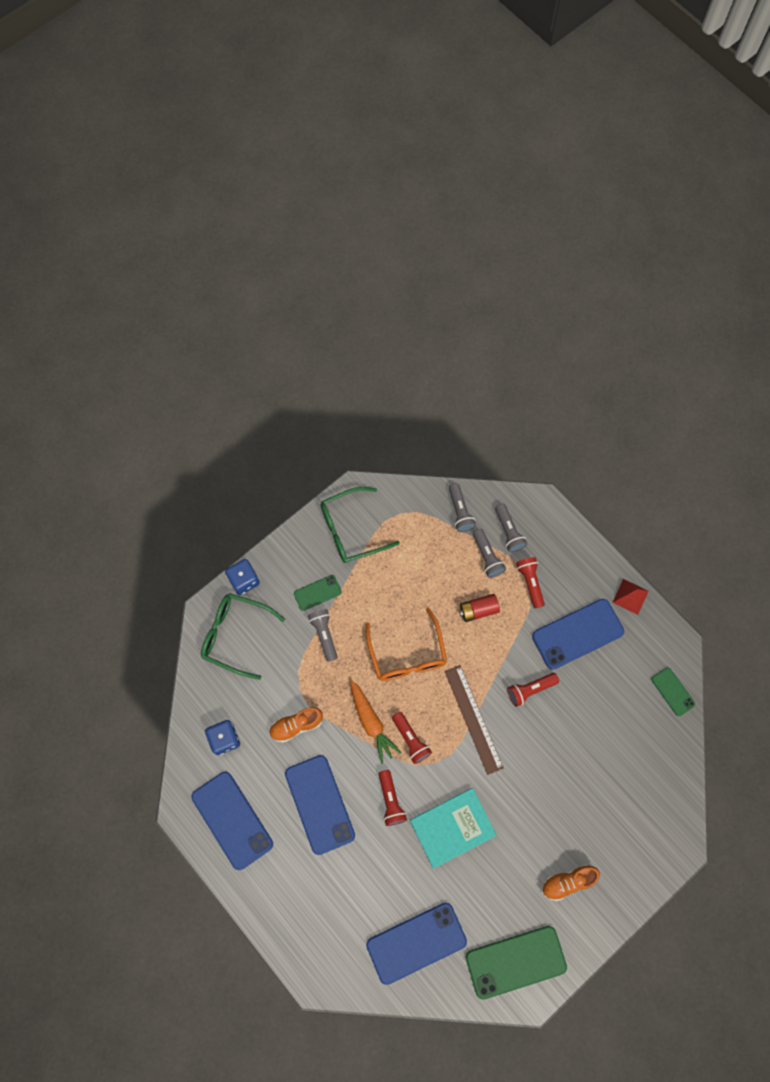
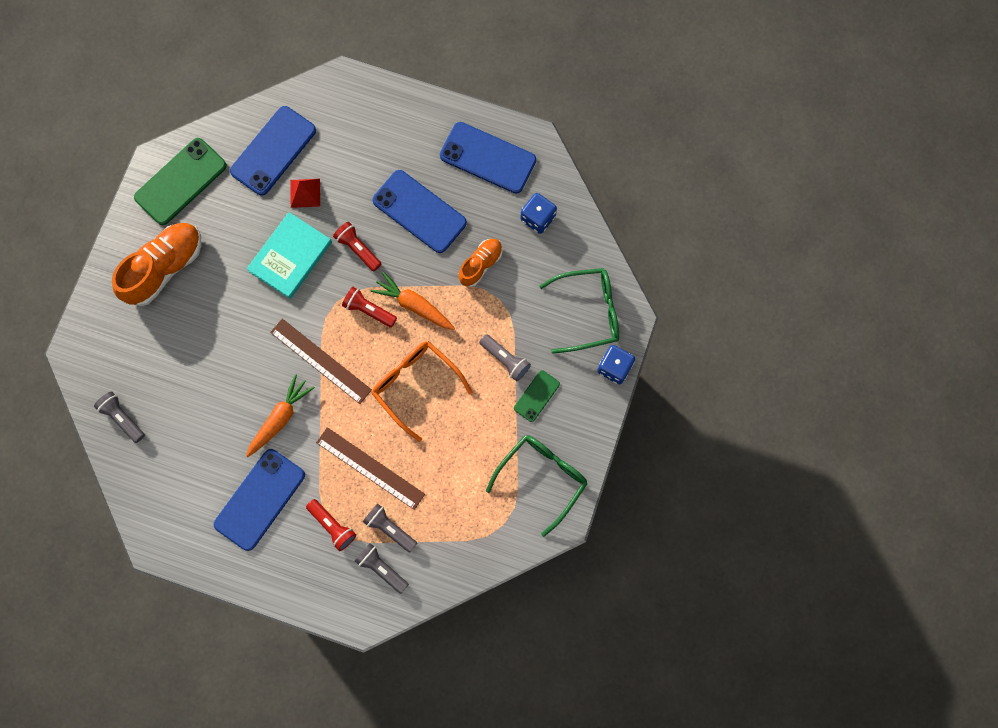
camera: 150 degrees right, 5 degrees up
(460, 512) = (443, 561): grey flashlight -> grey flashlight (122, 418)
(478, 610) = (370, 468): red battery -> brown ruler
(530, 690) = (280, 418): red flashlight -> orange carrot
(568, 882) = (165, 268): orange shoe -> orange shoe, size x1.74
(630, 596) = (224, 569): red pyramid -> red pyramid (305, 193)
(673, 691) = (140, 494): green phone -> none

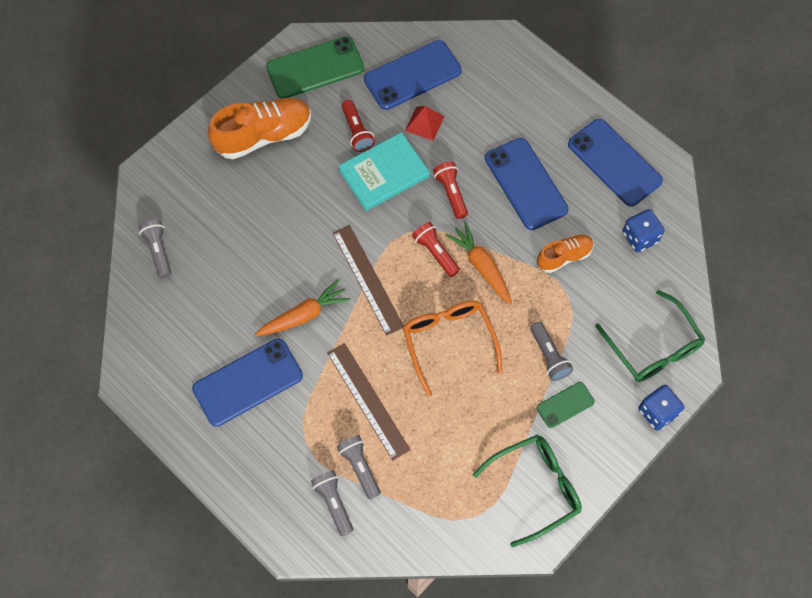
camera: 25 degrees right, 10 degrees down
(332, 526) = (305, 439): red flashlight -> red flashlight (356, 131)
(588, 312) = (653, 347): green glasses -> green glasses turned 45 degrees clockwise

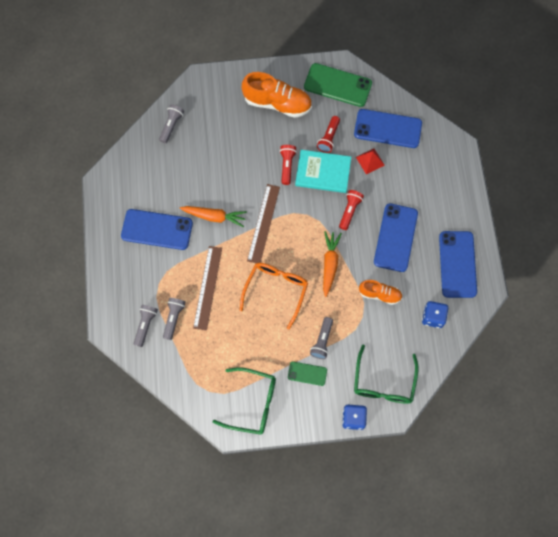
camera: 40 degrees right, 5 degrees up
(435, 253) = (312, 237): red flashlight -> red flashlight (287, 166)

